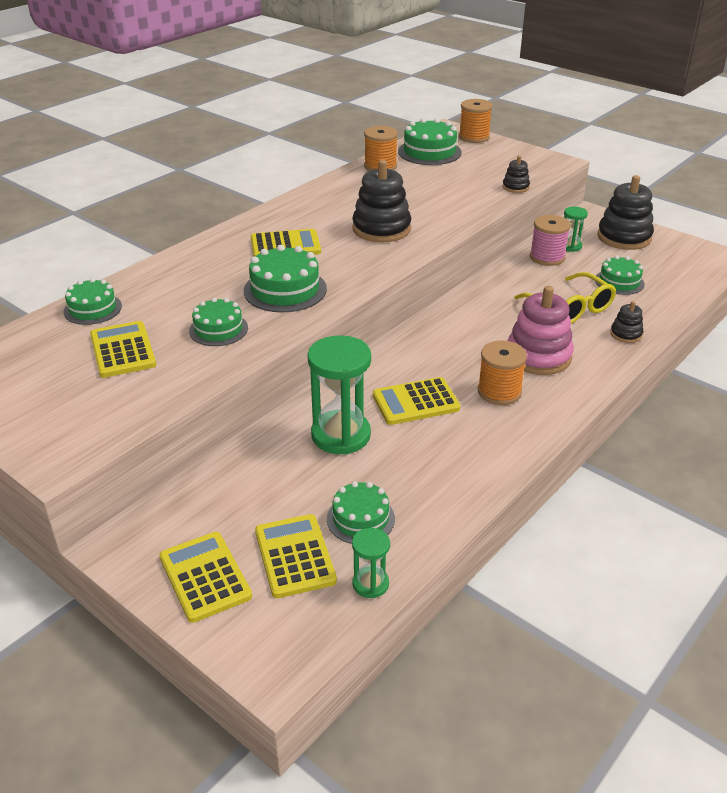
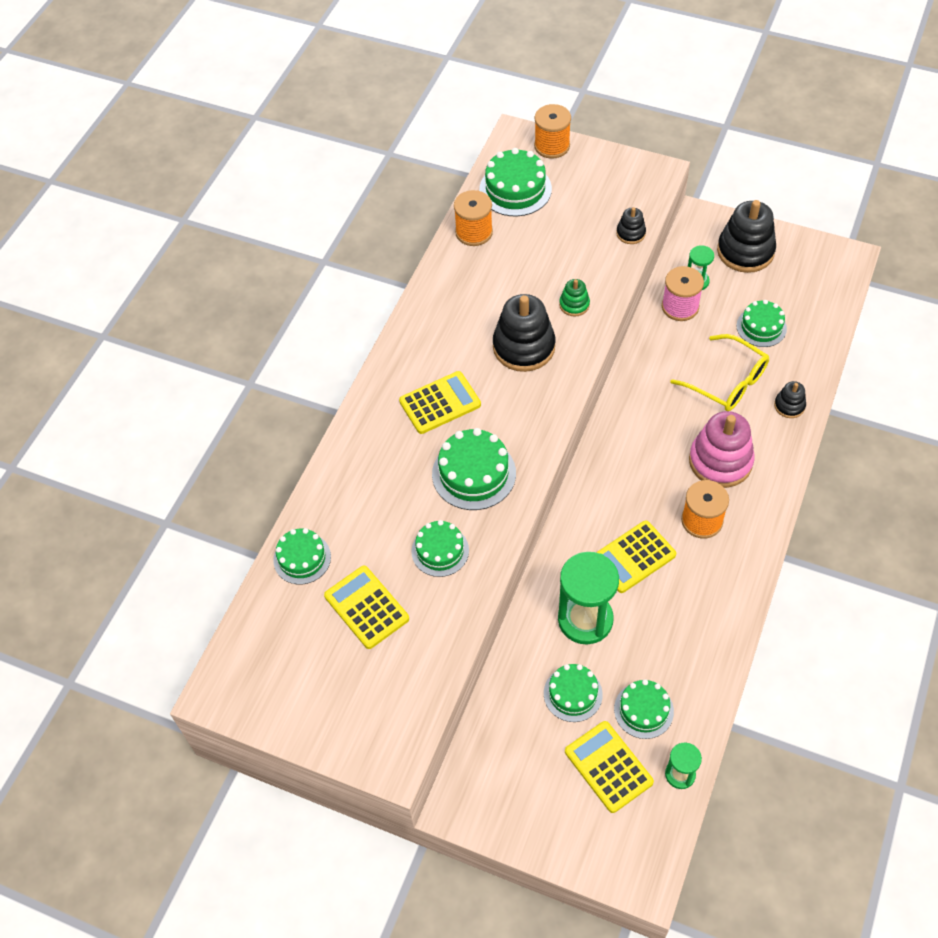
camera: 15 degrees left, 20 degrees up
(205, 577) = (547, 811): yellow calculator -> none
(293, 487) = (573, 694): none -> green cake
(441, 214) = (574, 305): none -> green stacking toy

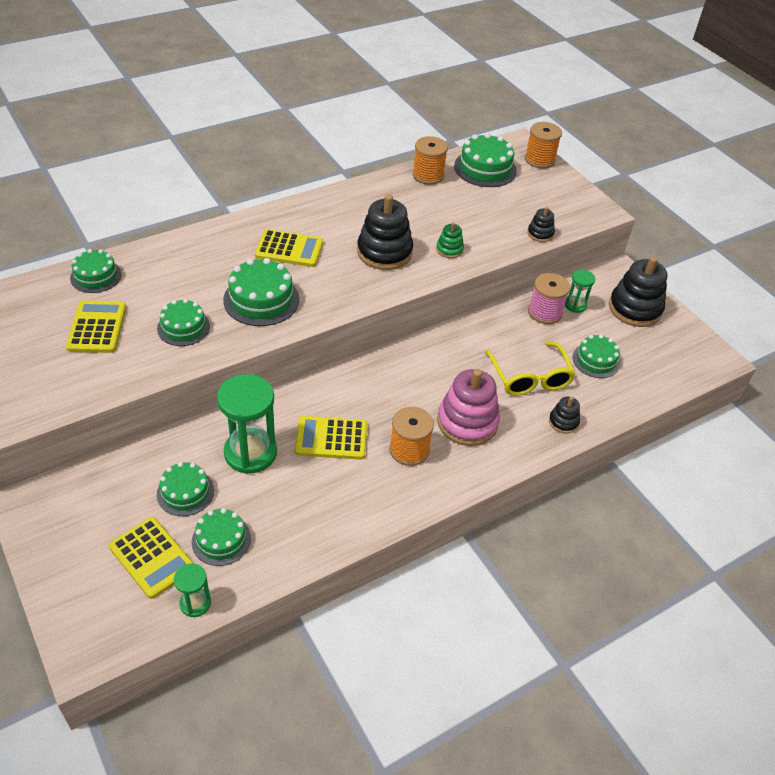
camera: 30 degrees right, 10 degrees down
(608, 767) = (152, 557): yellow calculator -> yellow calculator turned 135 degrees clockwise

